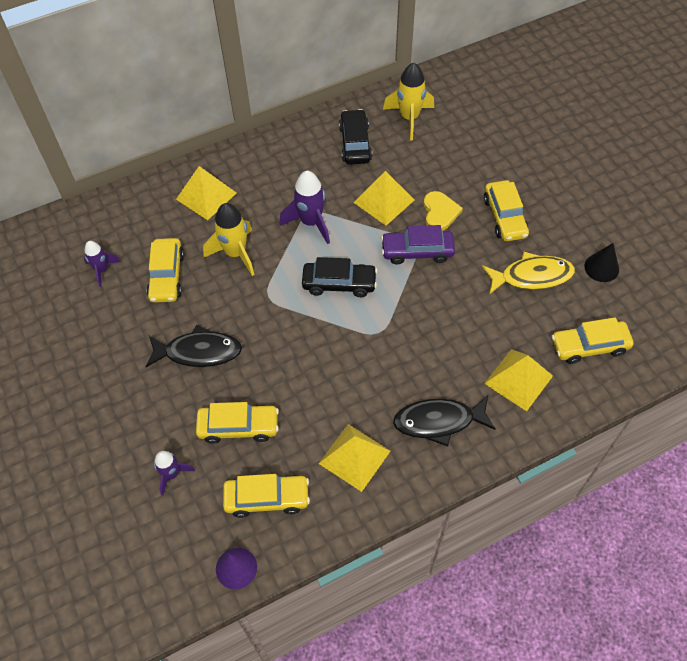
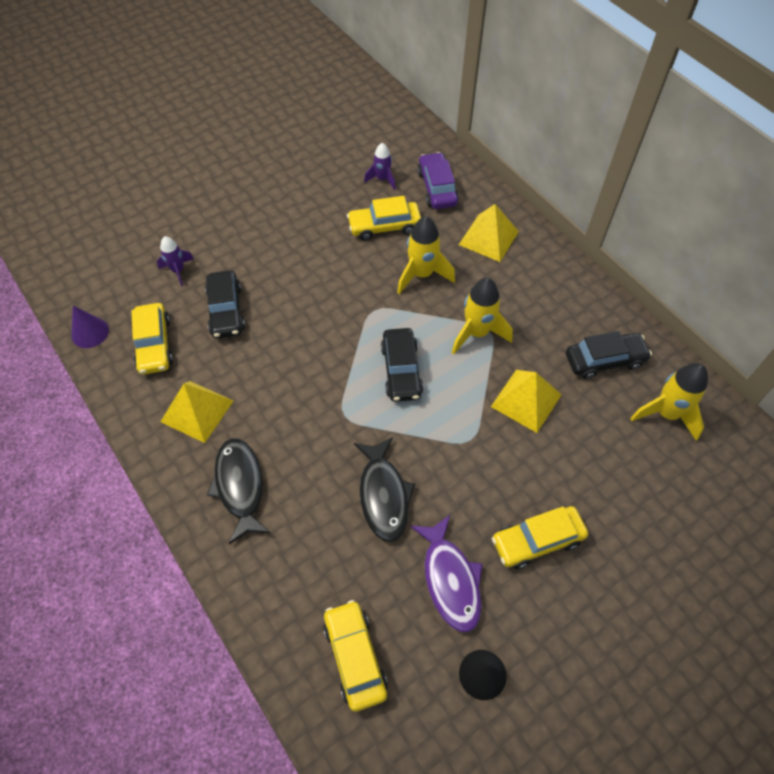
camera: 80 degrees right, 0 degrees up
(199, 352) = (303, 266): black fish -> black fish (383, 495)
(238, 427) = (226, 311): yellow car -> black car
(310, 222) = (477, 333): purple rocket -> yellow rocket
(417, 251) = (461, 443): purple car -> purple car (437, 188)
(440, 212) = (525, 463): yellow heart -> none
(518, 379) = (299, 569): yellow pyramid -> none
(531, 276) = (450, 579): yellow fish -> purple fish

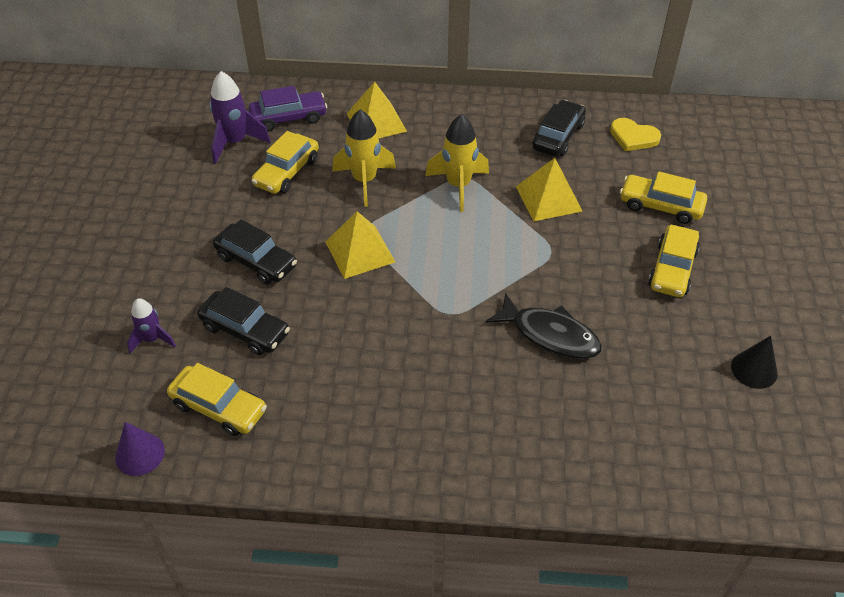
camera: 50 degrees left, 10 degrees down
(197, 411) = (333, 416): yellow pyramid -> yellow pyramid (360, 252)
(240, 486) = (447, 429): black fish -> none
(355, 657) = (679, 442): yellow car -> yellow car (660, 206)
(382, 179) = (235, 142): purple rocket -> purple rocket, size x1.63
(401, 370) = (444, 251): black car -> black car (256, 261)
(437, 188) = (289, 118): purple car -> purple car turned 135 degrees clockwise
(450, 579) = (661, 340): purple fish -> none
(666, 414) = (633, 137): yellow rocket -> yellow heart

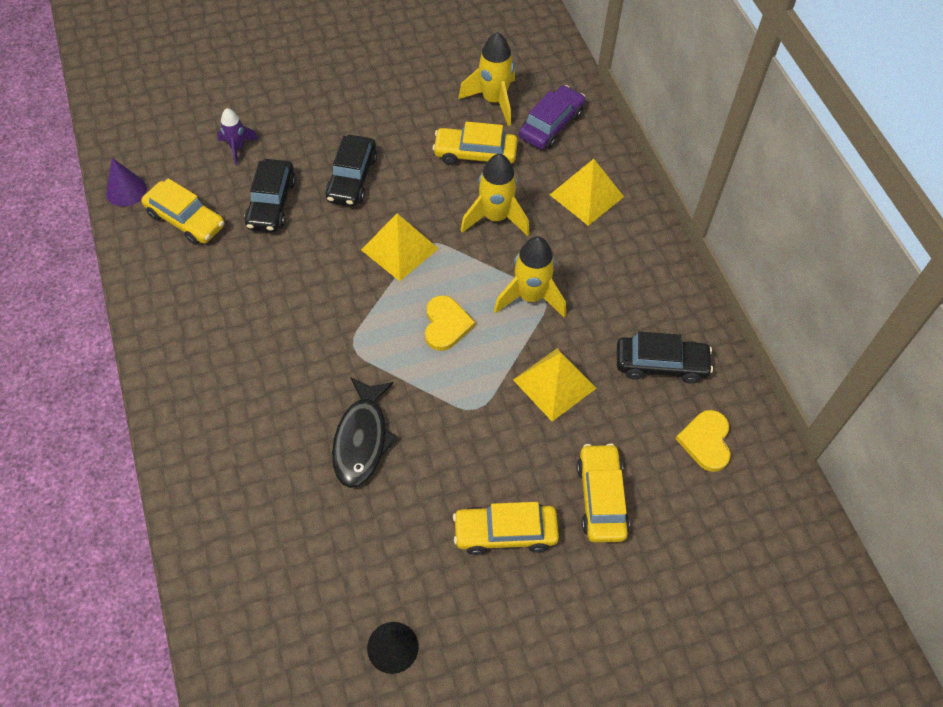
camera: 65 degrees right, 10 degrees up
(219, 407) = (186, 220): yellow car -> yellow car turned 60 degrees counterclockwise
(235, 142) = (493, 101): purple rocket -> yellow rocket
(289, 118) = (551, 125): purple car -> purple car turned 105 degrees counterclockwise
(458, 245) = (446, 324): none -> yellow heart

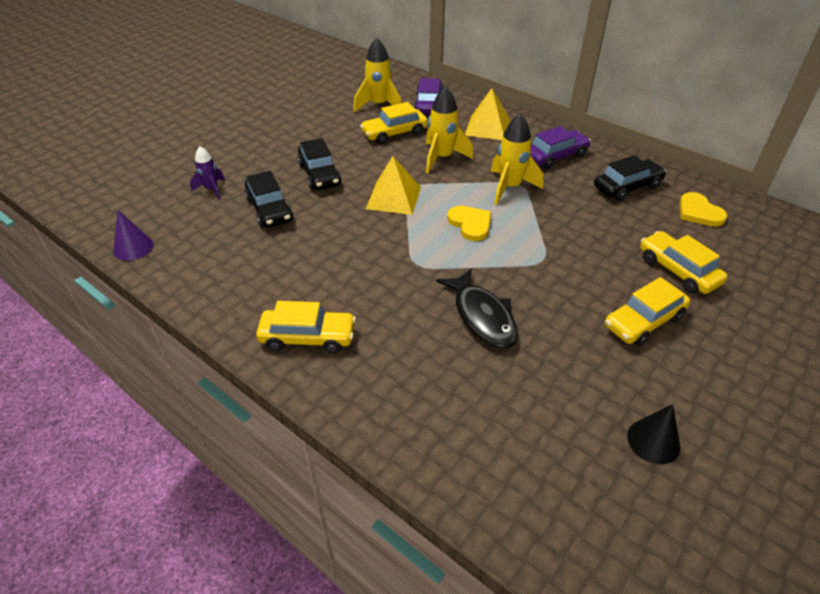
camera: 30 degrees left, 15 degrees down
(186, 220) = (205, 245): yellow car -> yellow car (308, 337)
(554, 384) = (577, 224): yellow pyramid -> none
(623, 278) = (555, 156): none -> purple car

